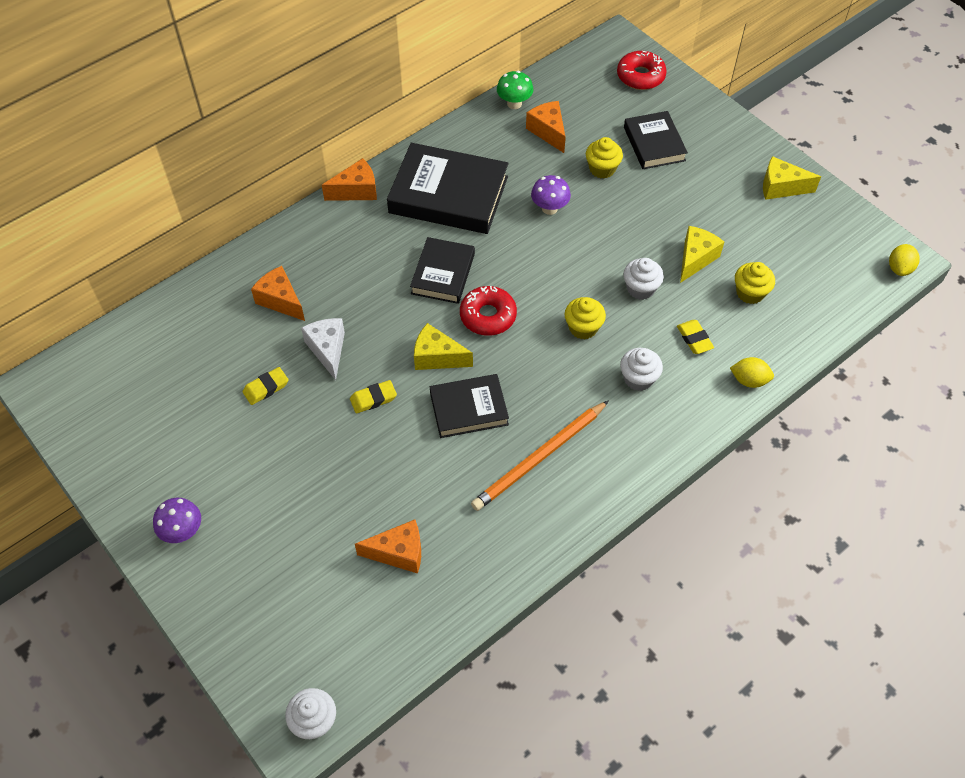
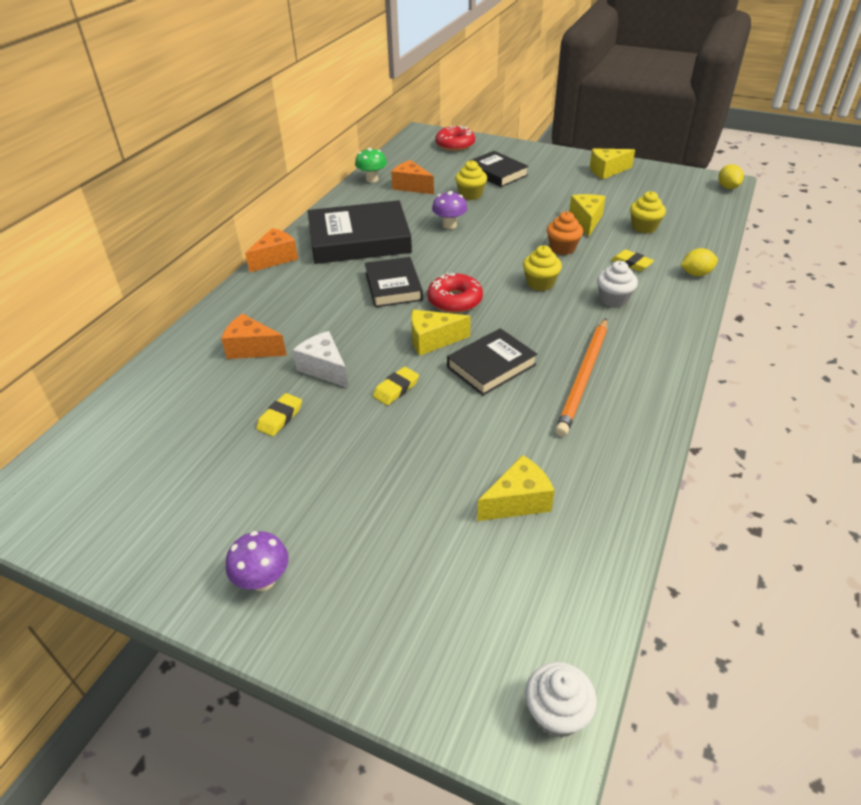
camera: 25 degrees left, 15 degrees down
(398, 553) = (518, 501): orange cheese -> yellow cheese
(640, 288) = (562, 248): white cupcake -> orange cupcake

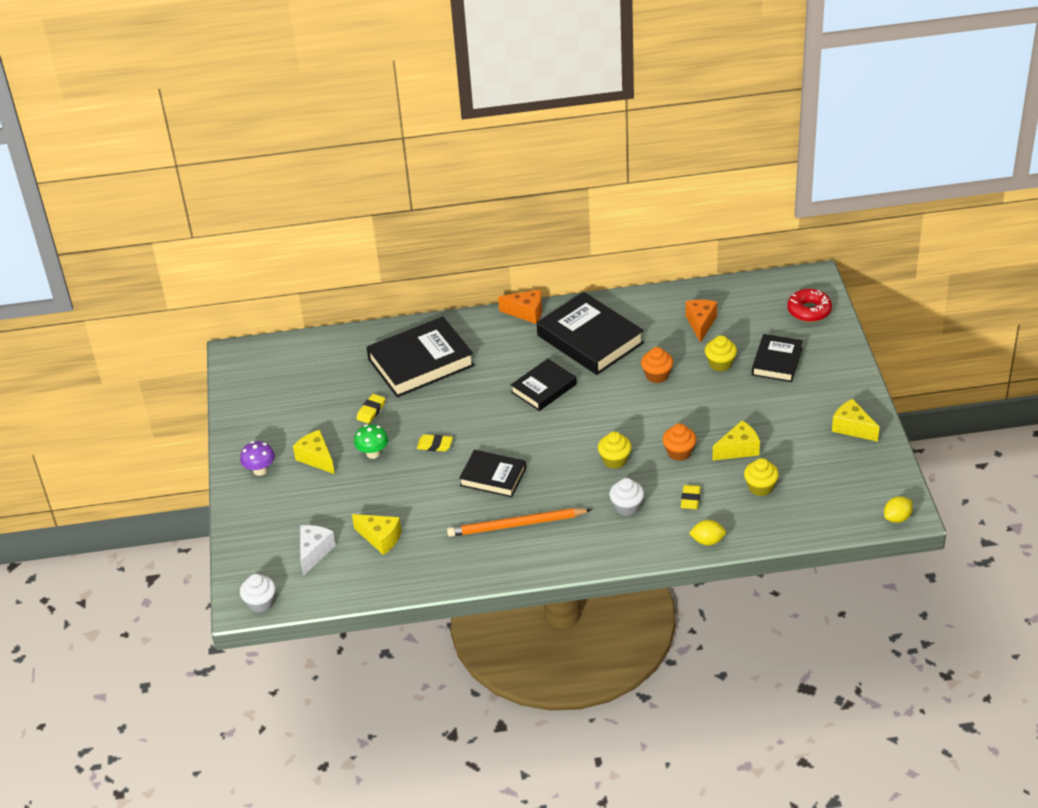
camera: 60 degrees right, 0 degrees up
(252, 348) = (421, 362): orange cheese -> black book
(280, 417) = (371, 411): yellow eraser -> yellow eraser turned 60 degrees counterclockwise
(324, 368) = (428, 404): white cheese -> white cheese (314, 552)
(372, 179) = (691, 295): green mushroom -> green mushroom (373, 453)
(432, 340) = (497, 437): yellow cheese -> yellow cheese (316, 458)
(449, 225) = (657, 375): purple mushroom -> orange cupcake
(455, 300) = (553, 426): red donut -> none
(696, 274) = (707, 541): yellow lemon -> yellow lemon turned 45 degrees counterclockwise

